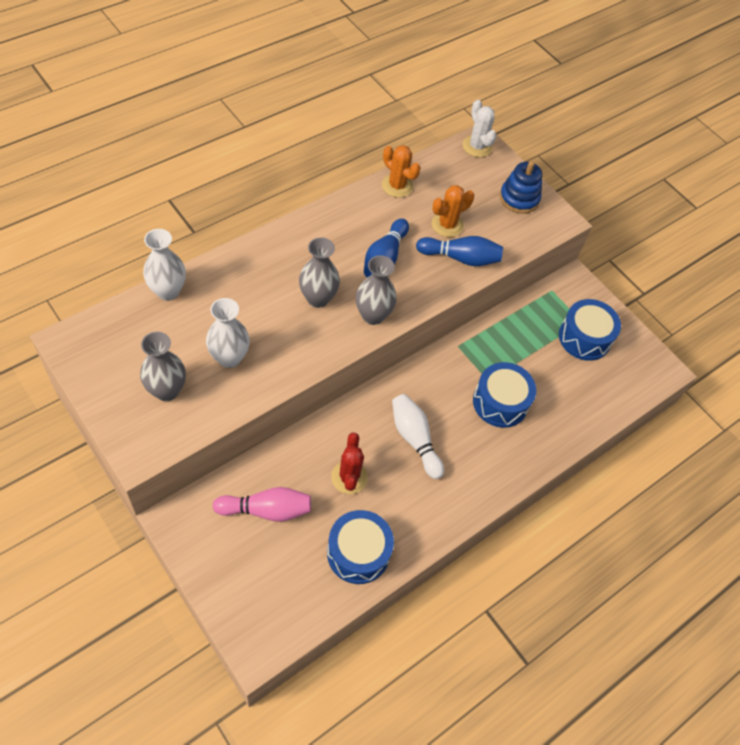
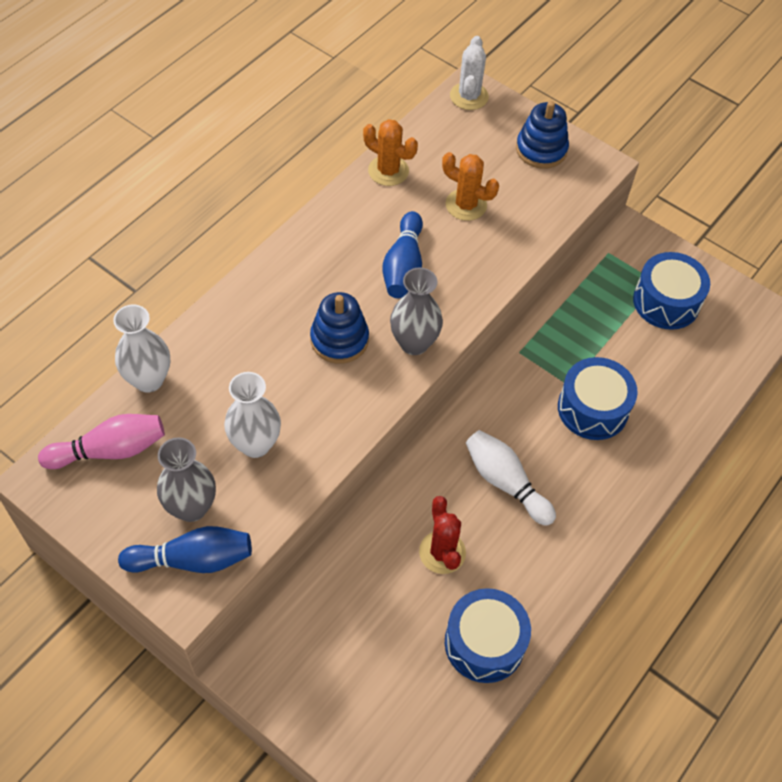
camera: 10 degrees left, 0 degrees up
(266, 510) = (355, 622): pink bowling pin -> pink bowling pin (110, 450)
(318, 298) = (339, 339): grey vase -> blue stacking toy
(447, 225) = (466, 205): orange cactus -> orange cactus turned 75 degrees clockwise
(460, 258) = (496, 243): blue bowling pin -> blue bowling pin (193, 559)
(477, 146) = (469, 96): white cactus -> white cactus turned 45 degrees clockwise

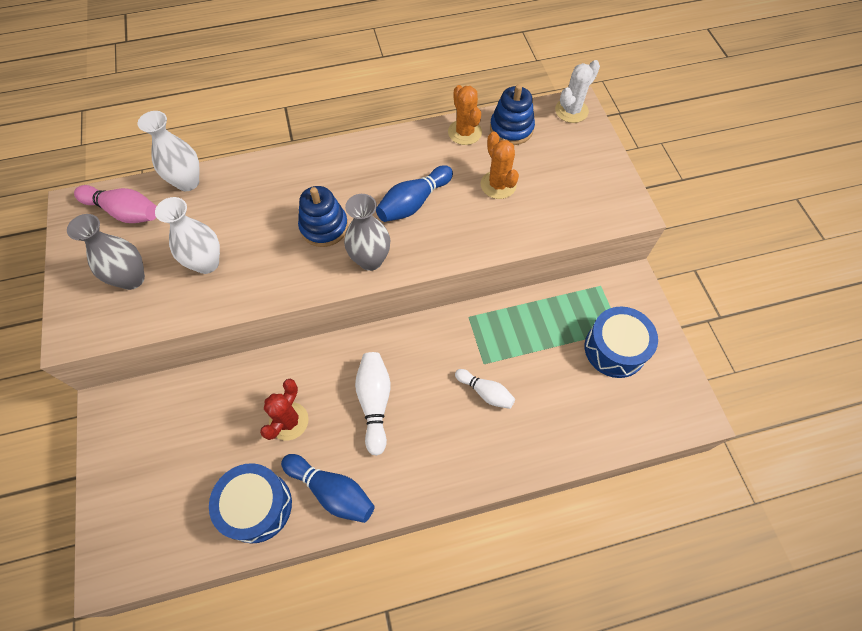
camera: 40 degrees right, 5 degrees up
(193, 559) = (100, 313): blue bowling pin -> blue bowling pin (332, 491)
(541, 149) = (592, 176): blue stacking toy -> blue stacking toy (511, 129)
(593, 408) = (485, 392): blue drum -> white bowling pin

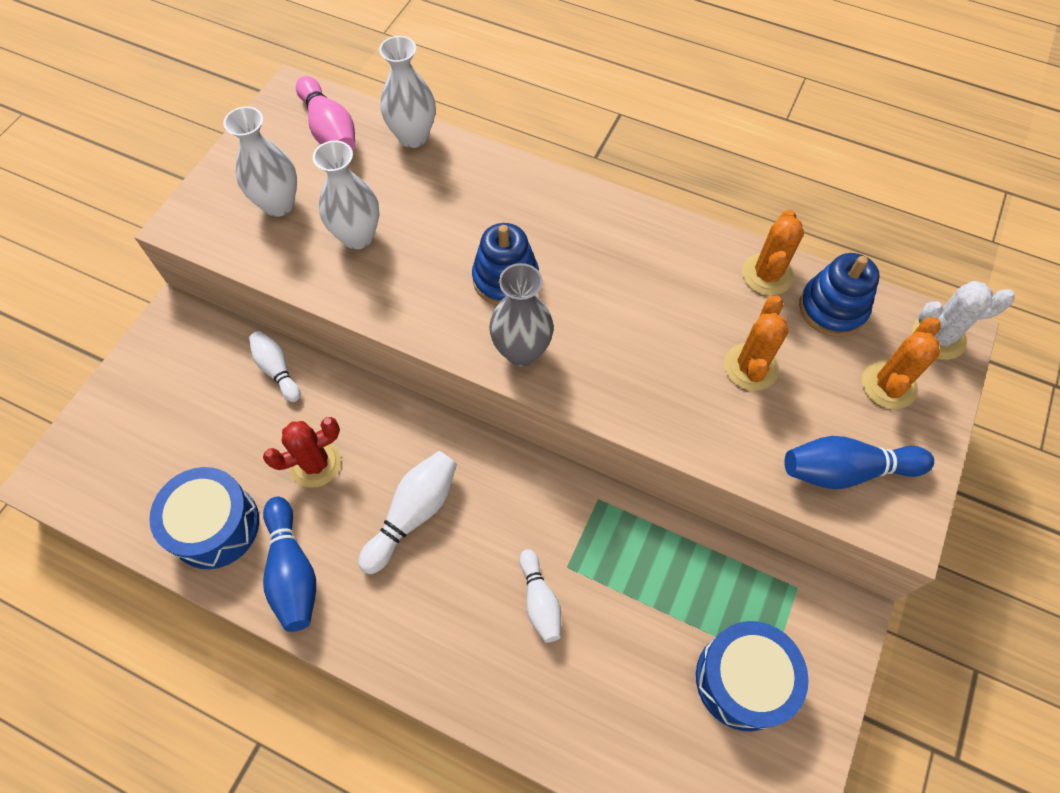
camera: 40 degrees right, 0 degrees up
(132, 279) = (278, 204): grey vase -> white vase
(211, 387) = (277, 370): none -> white bowling pin
(413, 203) = (628, 319): blue bowling pin -> blue bowling pin (846, 470)
(569, 149) = (888, 385): none -> orange cactus

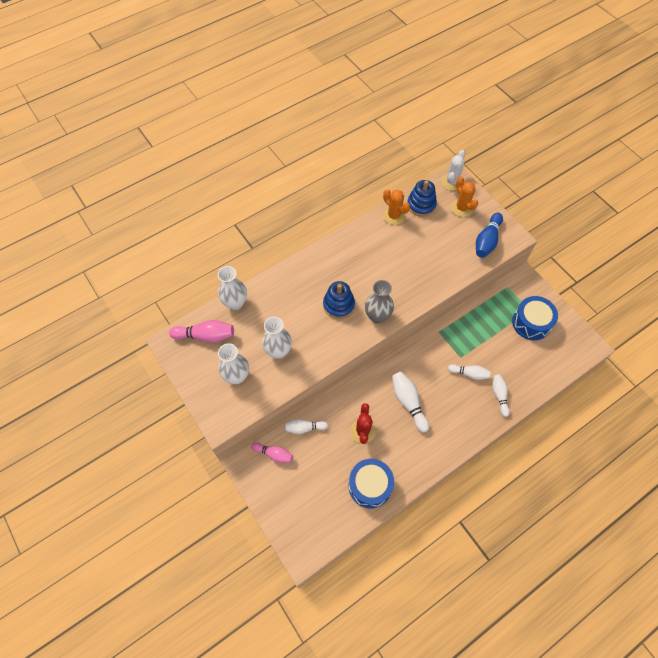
camera: 60 degrees left, 0 degrees up
(209, 349) = (274, 454): none -> pink bowling pin
(293, 571) = (409, 461): blue bowling pin -> none
(524, 685) = (499, 395): none -> white bowling pin
(750, 367) = (430, 244): orange cactus -> none

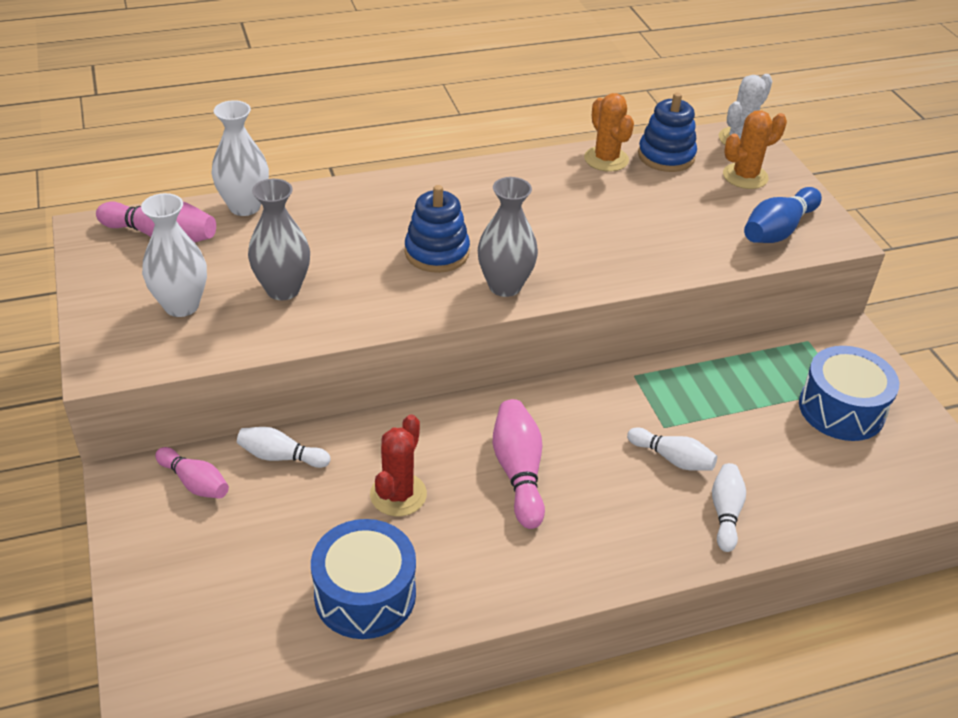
camera: 15 degrees right, 20 degrees down
(278, 351) = (283, 289): white vase -> grey vase
(408, 402) = (518, 472): white bowling pin -> pink bowling pin
(462, 208) = (745, 176): orange cactus -> orange cactus turned 75 degrees clockwise

